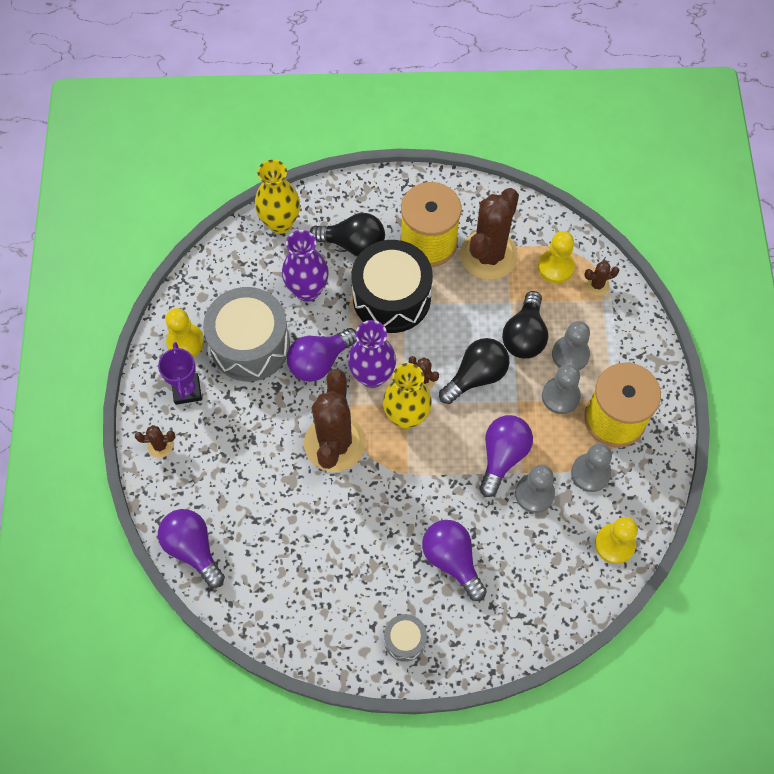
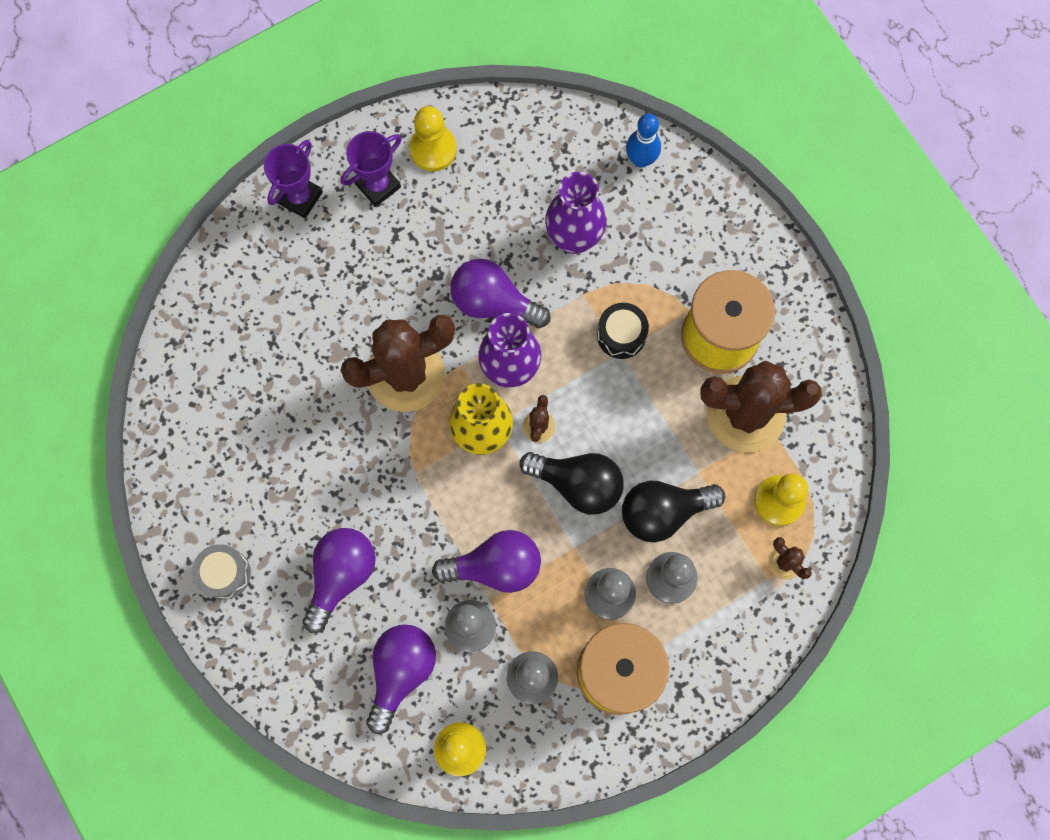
camera: 60 degrees right, 10 degrees up
(160, 446) = (300, 197): brown cactus -> purple trophy
(193, 549) = (206, 299): purple light bulb -> purple light bulb (401, 672)
(250, 345) = (470, 217): grey drum -> none
(280, 223) = (641, 159): yellow vase -> blue bowling pin
(353, 244) = (664, 254): black light bulb -> none
(391, 297) = (621, 335): black drum -> black drum, size x0.47

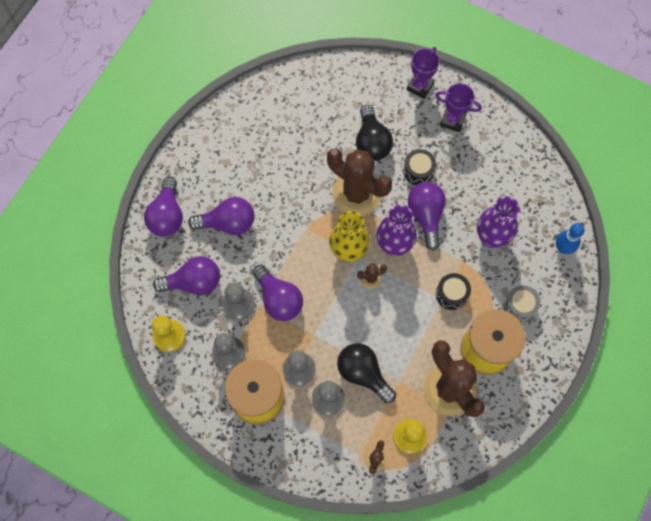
camera: 60 degrees right, 5 degrees down
(225, 574) = (196, 166): grey drum -> grey drum (519, 306)
(277, 656) = (167, 215): none -> purple light bulb
(300, 197) = (420, 86): purple trophy -> purple trophy turned 60 degrees counterclockwise
(423, 274) = (418, 171): none -> black drum
(433, 149) = (492, 136): yellow pawn -> none
(577, 484) = (351, 317): black light bulb -> black light bulb (371, 142)

